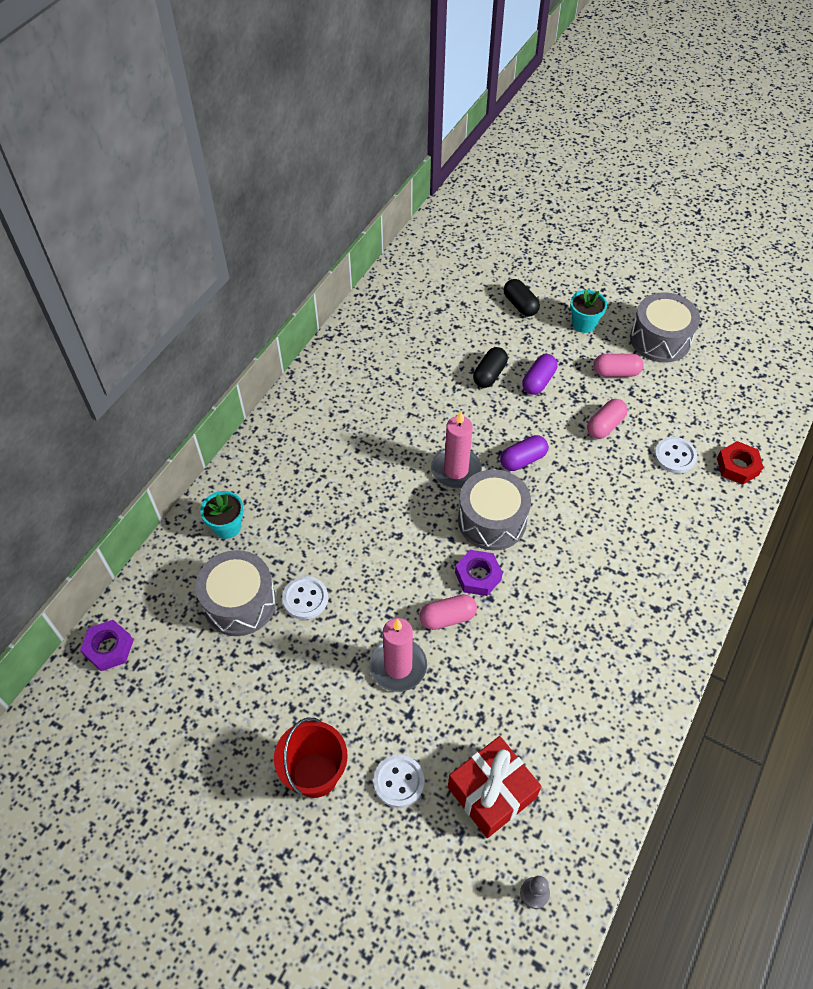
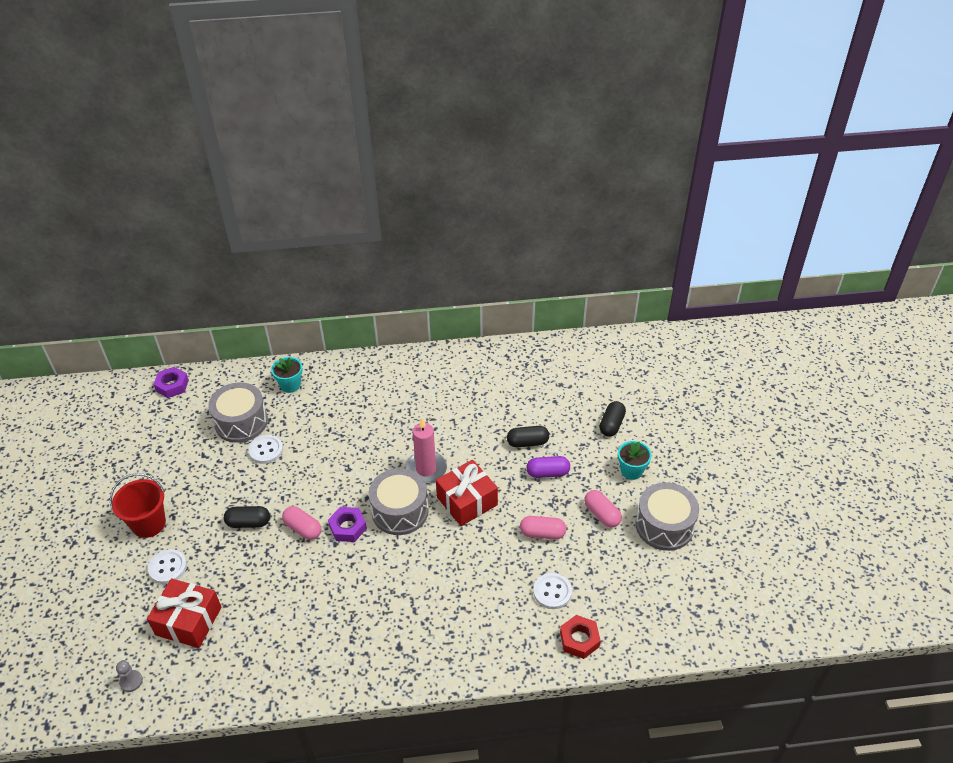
camera: 55 degrees right, 10 degrees down
(398, 666) = (248, 523): pink candle -> black capsule
(523, 460) = (467, 501): purple capsule -> red gift

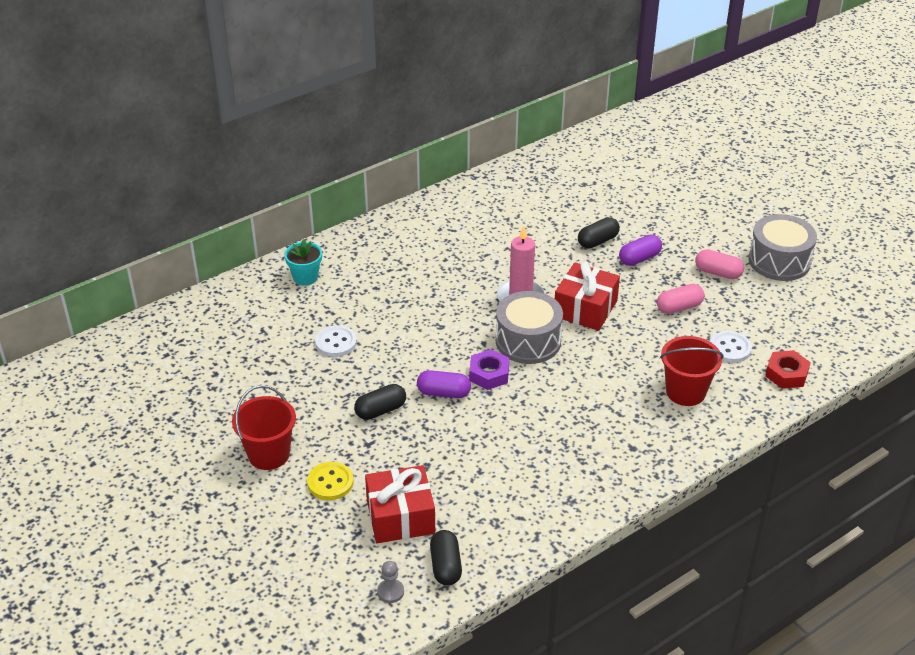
camera: 30 degrees left, 5 degrees down
(168, 567) = (330, 482): white button -> yellow button
(172, 385) = (166, 324): purple nut -> none
(241, 422) = (283, 328): grey drum -> none
(303, 528) = (443, 393): pink capsule -> purple capsule
(482, 616) = (685, 392): none -> red bucket
(611, 425) = (662, 200): black capsule -> black capsule (446, 566)
(631, 471) = (712, 230): turquoise flower pot -> none

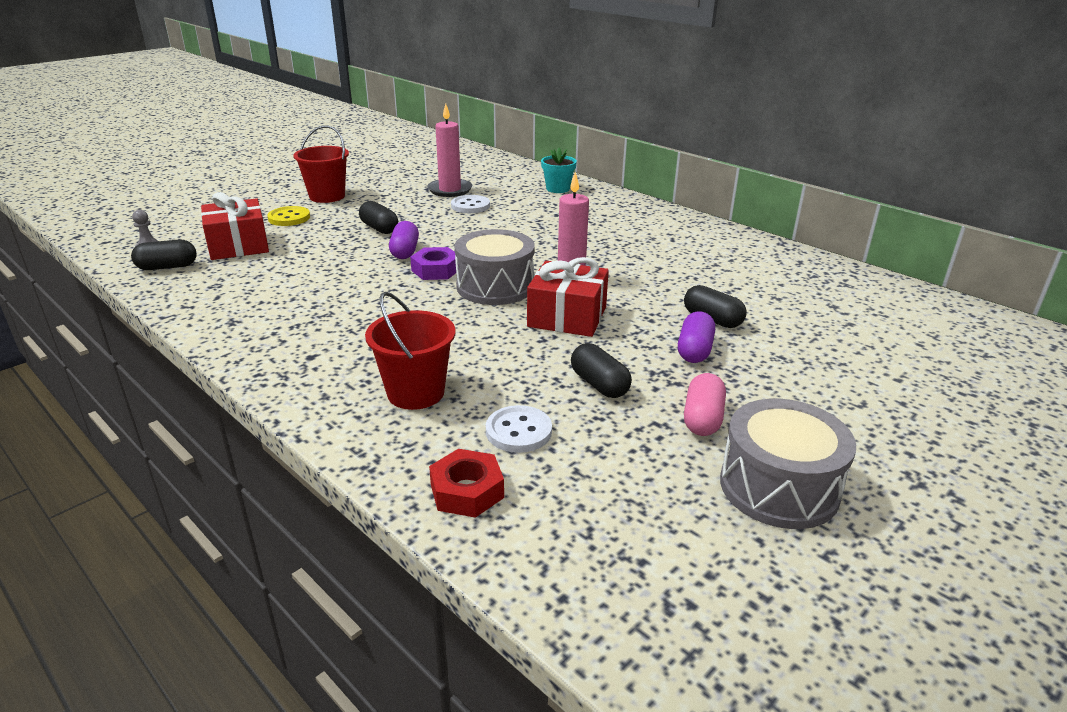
camera: 80 degrees right, 10 degrees down
(281, 355) = (450, 190): none -> pink candle
(639, 258) = (694, 350): purple capsule -> purple capsule turned 60 degrees clockwise
(679, 307) = (599, 384): pink capsule -> black capsule

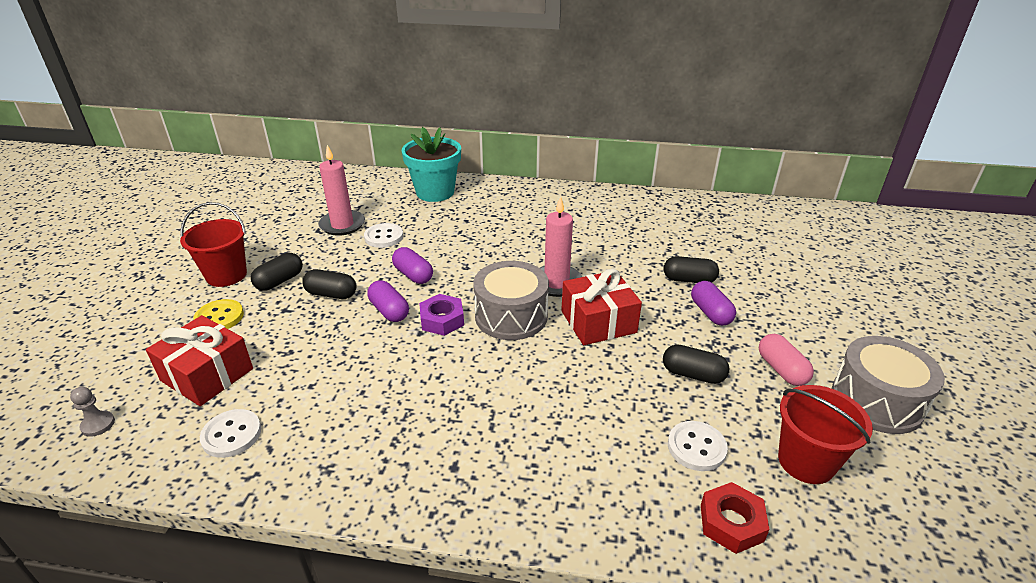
camera: 35 degrees left, 5 degrees up
(167, 267) = (158, 439): black capsule -> black capsule (279, 281)
(207, 281) = (231, 435): none -> white button
(416, 393) = (585, 455): red bucket -> red bucket (806, 461)
(456, 236) = (413, 275): none -> purple capsule
(558, 189) = (435, 192): turquoise flower pot -> turquoise flower pot, size x1.73

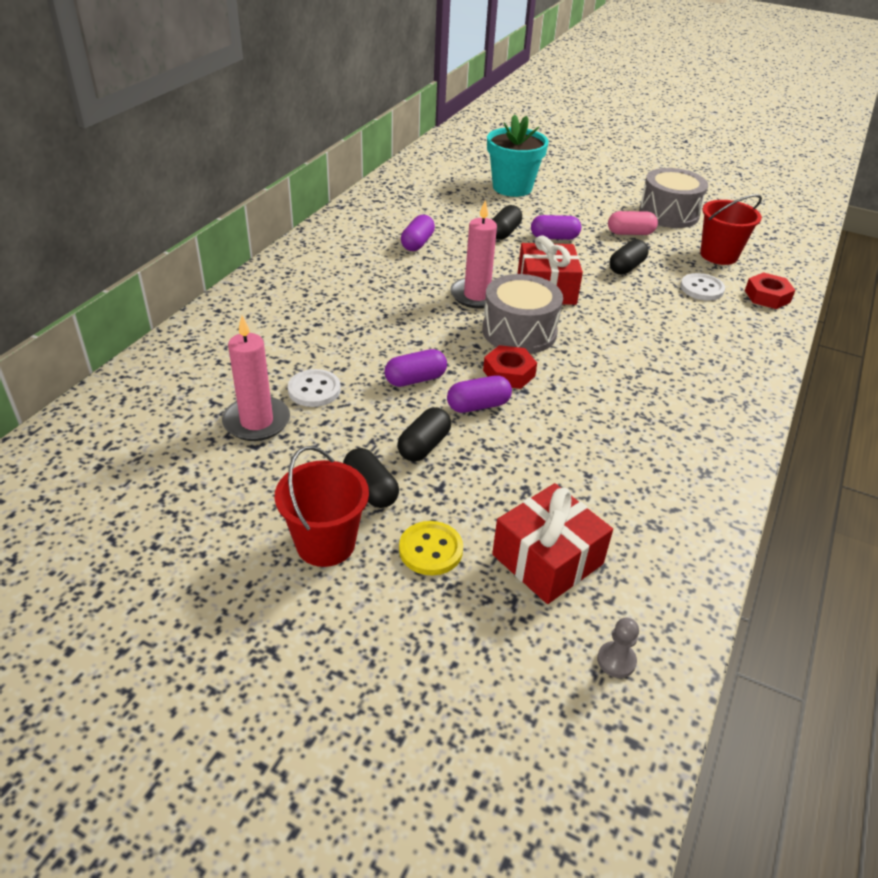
camera: 75 degrees left, 5 degrees up
(231, 435) = (652, 537): white button -> none
(435, 192) = (227, 334): turquoise flower pot -> turquoise flower pot (512, 187)
(442, 320) = (509, 373): purple nut -> red nut
(621, 237) = (417, 243): none -> purple capsule

